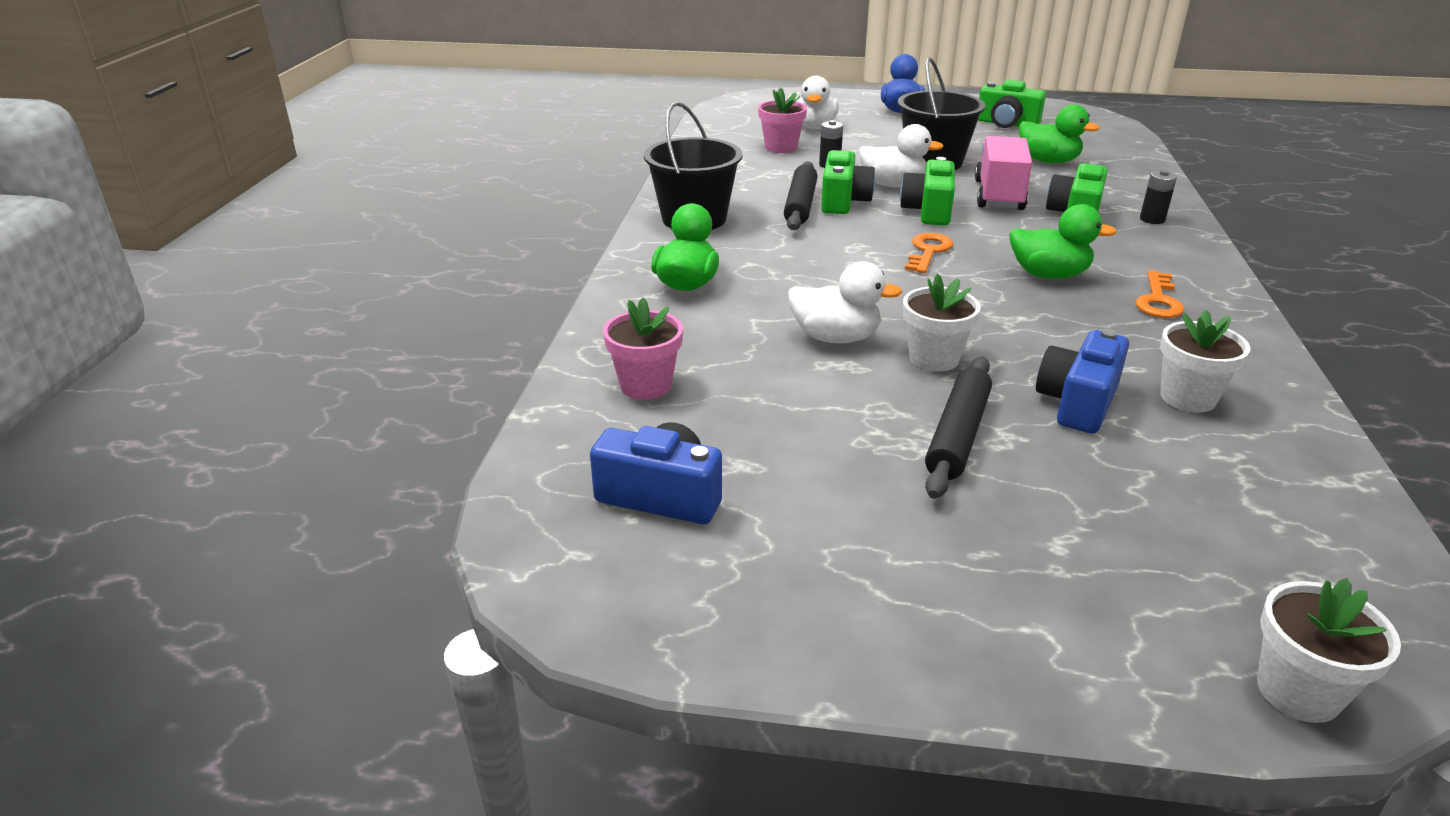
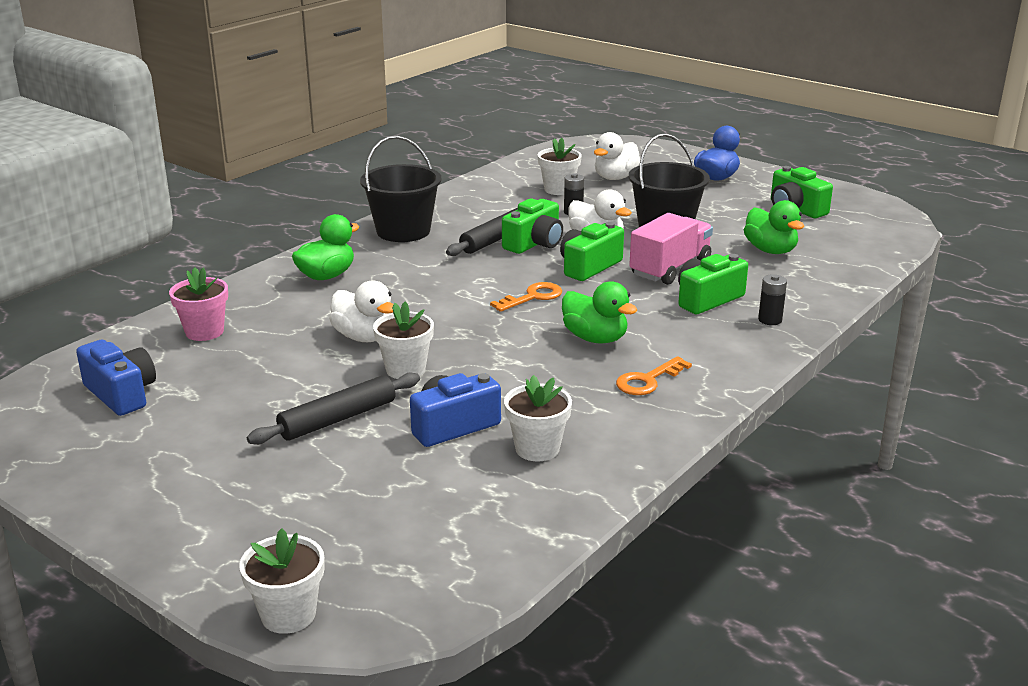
camera: 30 degrees right, 5 degrees down
(781, 147) = (558, 189): pink flower pot -> white flower pot

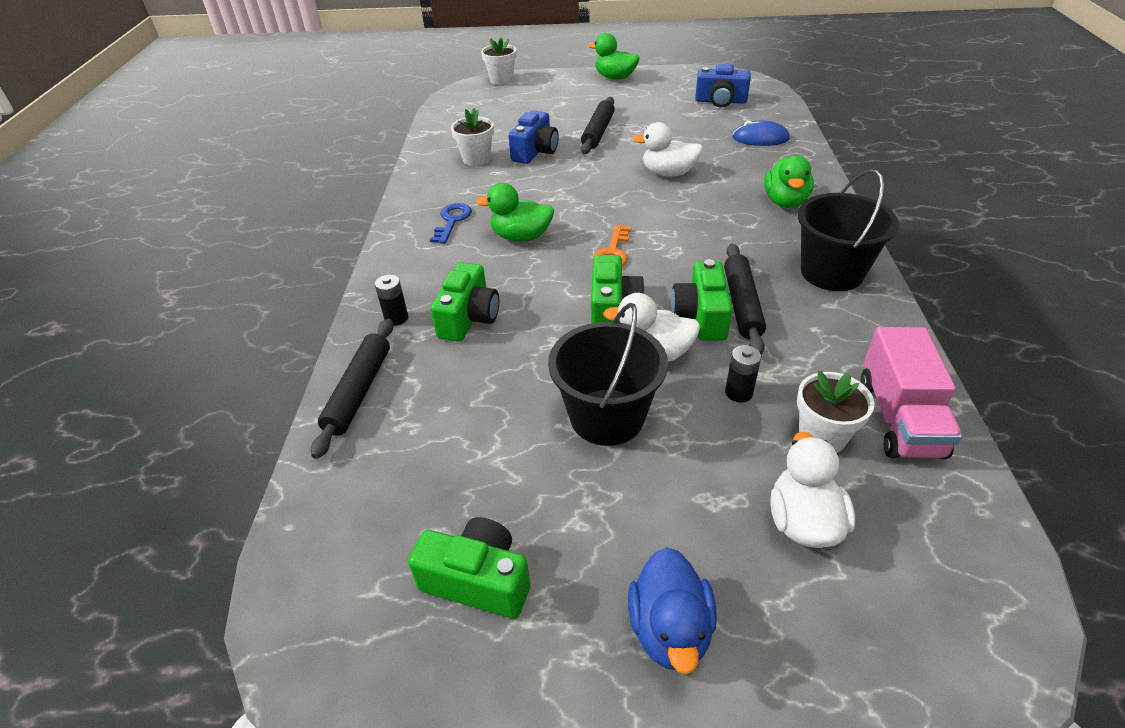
camera: 145 degrees right, 15 degrees up
(204, 332) = (760, 138): pink flower pot -> blue mouse
(405, 369) = (609, 166): white flower pot -> none
(648, 380) = (452, 221): orange key -> blue key
(670, 268) = (537, 345): pink truck -> pink truck (899, 418)
(770, 250) = (454, 436): green duck -> green duck (615, 78)
(826, 289) = (359, 391): none -> black rolling pin

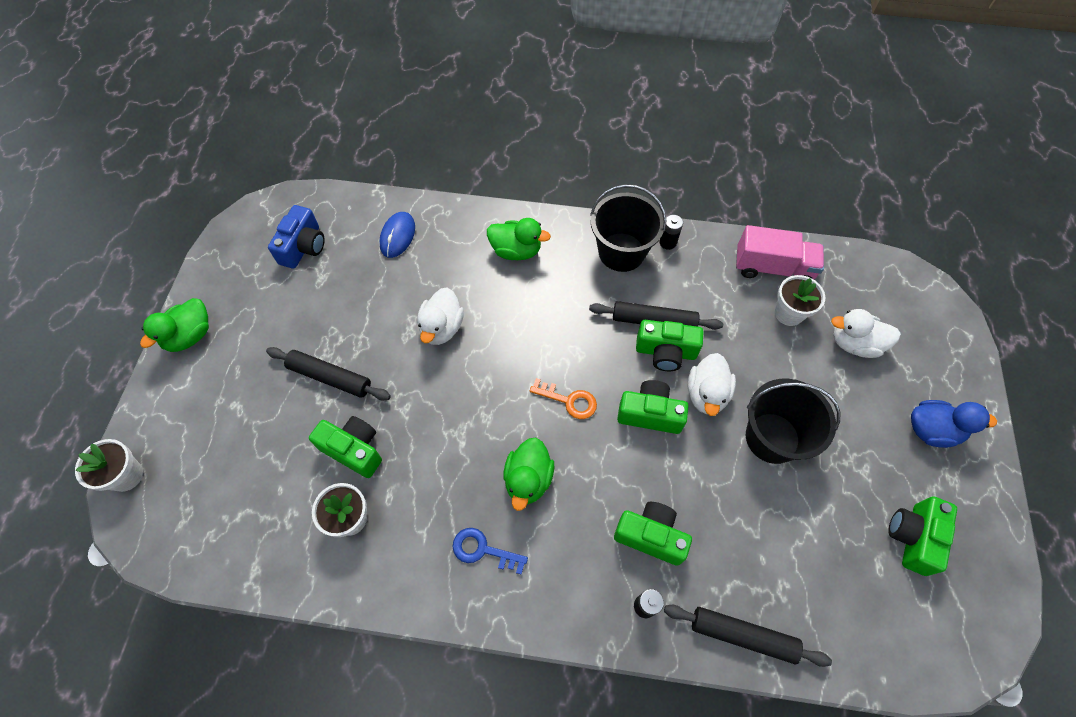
camera: 85 degrees left, 20 degrees up
(535, 151) = (353, 450): blue camera -> green camera
(738, 393) = (749, 348): black battery -> black battery (668, 242)

